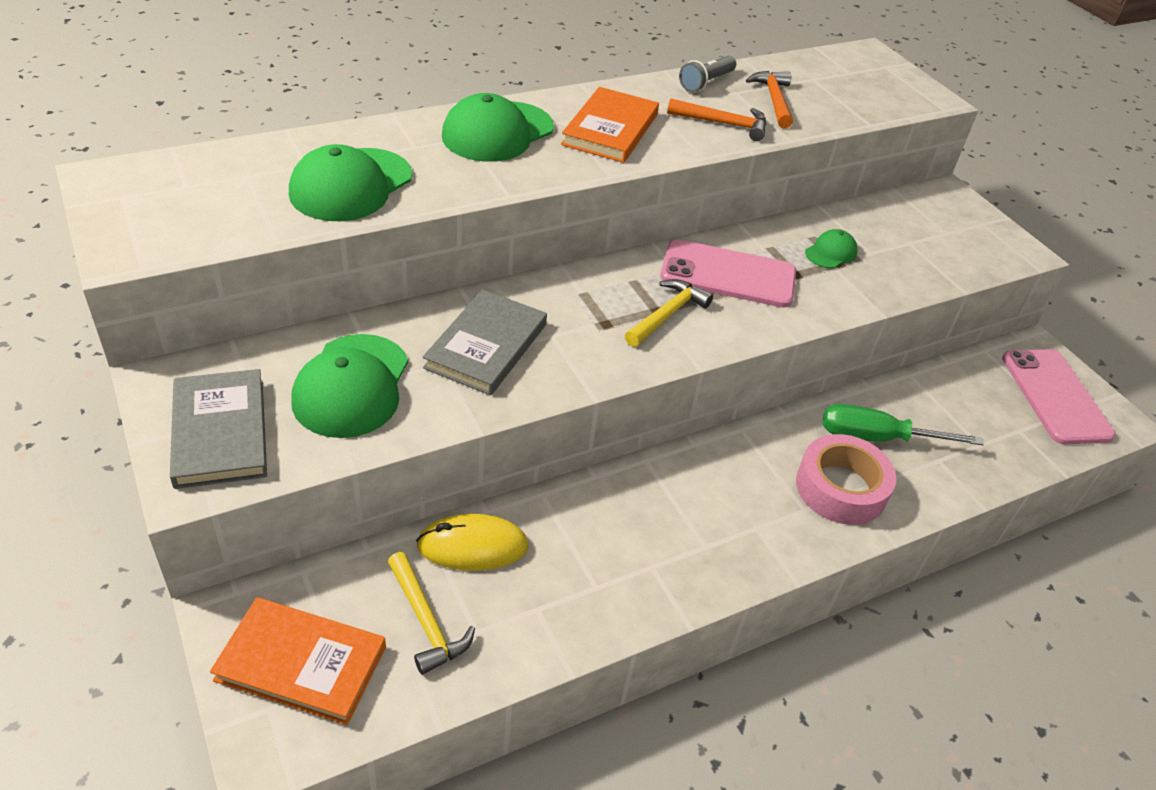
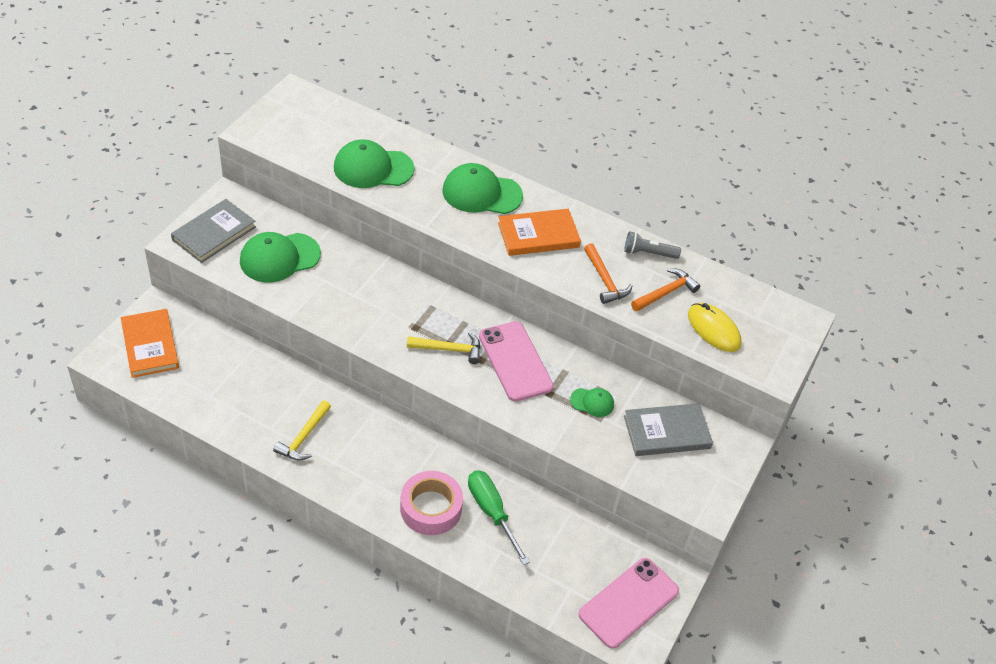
camera: 55 degrees right, 5 degrees up
(426, 621) = (202, 374): yellow hammer -> yellow hammer (304, 437)
(472, 546) = (258, 368): yellow mouse -> yellow mouse (713, 329)
(486, 346) = (352, 289): grey book -> grey book (667, 432)

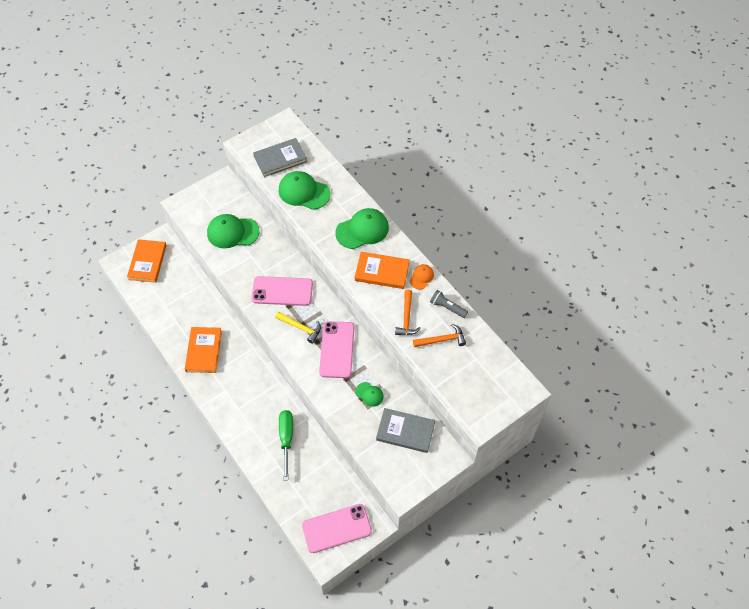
camera: 30 degrees right, 10 degrees up
(214, 233) = (203, 204): grey book -> grey book (280, 159)
(304, 437) = (203, 351): yellow hammer -> orange book
(395, 311) = (282, 291): none -> pink phone
(431, 508) = (252, 423): pink tape -> none
(481, 193) = (362, 230): green cap -> green cap turned 120 degrees clockwise
(593, 227) = (421, 277): none -> orange cap
(713, 329) = (458, 377): yellow mouse -> none

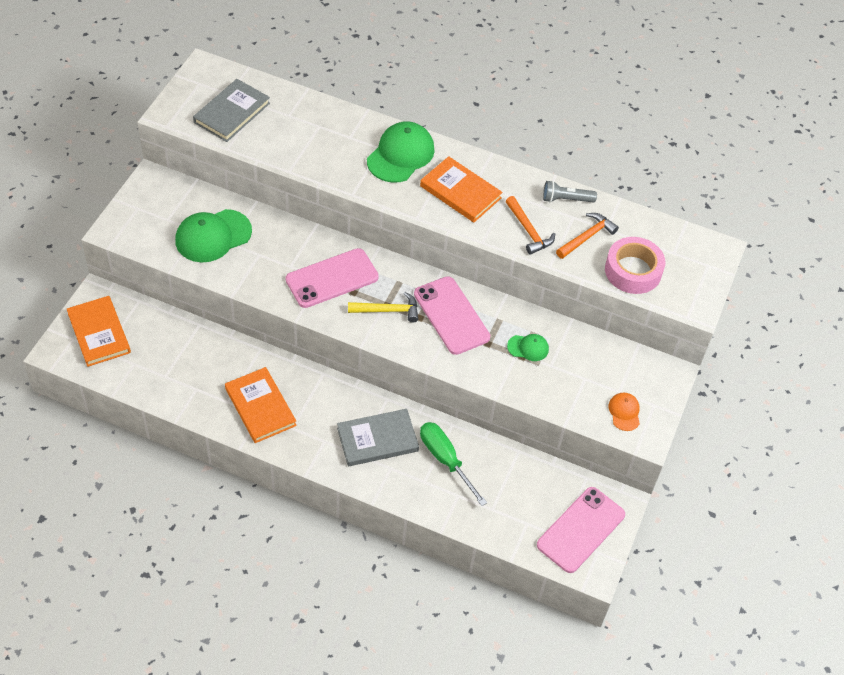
camera: 35 degrees left, 5 degrees down
(304, 192) = (293, 140): green cap -> none
(382, 272) = (460, 192): orange book -> orange book turned 60 degrees clockwise
(405, 431) = (600, 369): grey book -> grey book (377, 440)
(421, 277) = (511, 179): orange cap -> orange cap (624, 412)
(455, 377) = (633, 271): none -> pink tape

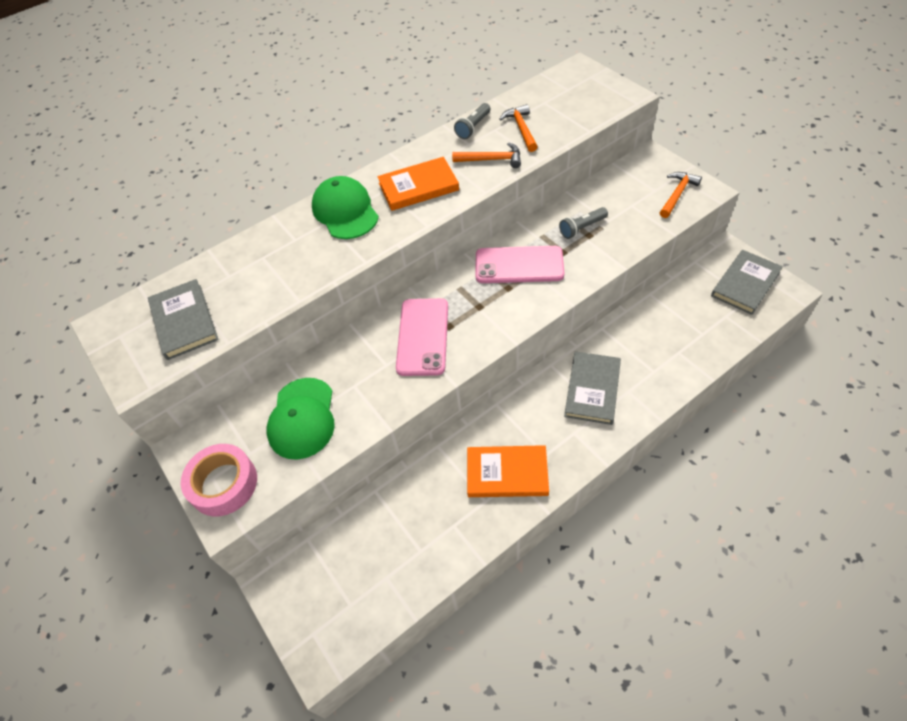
camera: 50 degrees left, 0 degrees up
(99, 333) = (323, 600): orange book -> none
(387, 310) = (486, 308): yellow hammer -> none
(445, 459) = (637, 347): green screwdriver -> none
(528, 348) = (582, 228): green cap -> grey flashlight
(581, 530) = (745, 284): pink phone -> grey book
(624, 412) = (677, 194): orange cap -> orange hammer
(633, 271) = (573, 116): pink tape -> pink tape (223, 484)

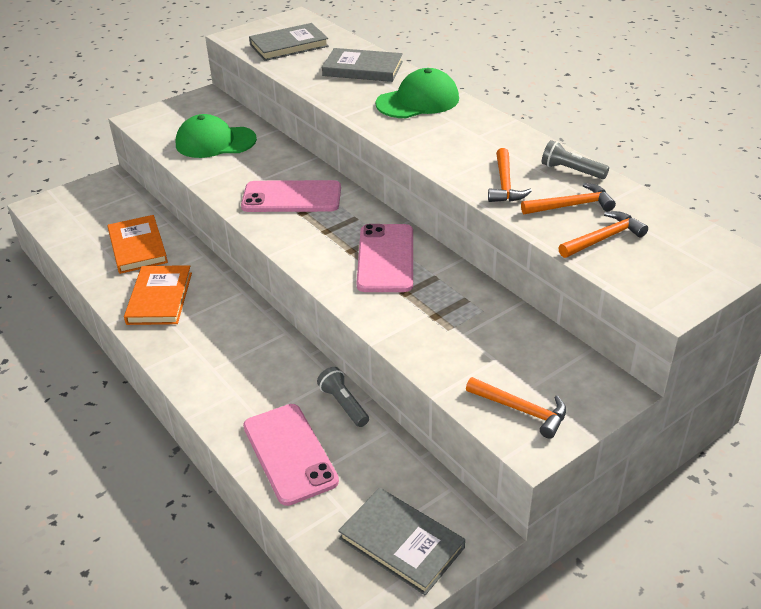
camera: 85 degrees right, 15 degrees down
(223, 484) = (166, 115): pink tape -> none
(418, 187) = (455, 139): orange book -> orange book (137, 247)
(561, 117) = (603, 238): none -> orange hammer
(582, 228) = (448, 310): grey flashlight -> grey flashlight (344, 404)
(592, 389) = (244, 363): grey book -> grey book (362, 69)
(685, 348) = (289, 453): none -> pink phone

